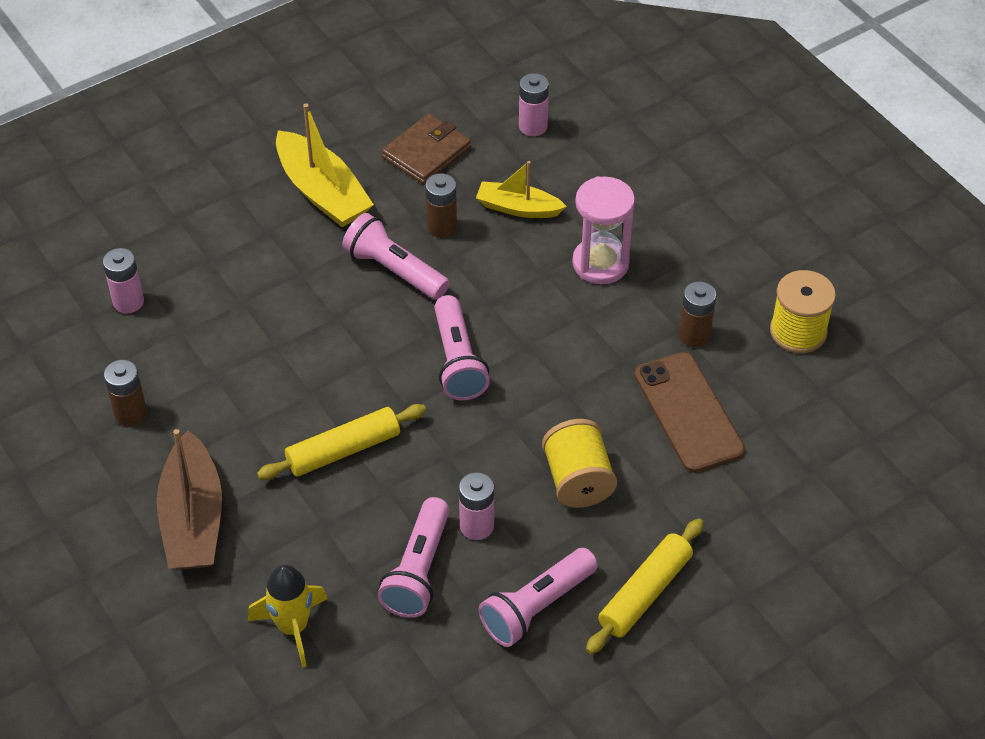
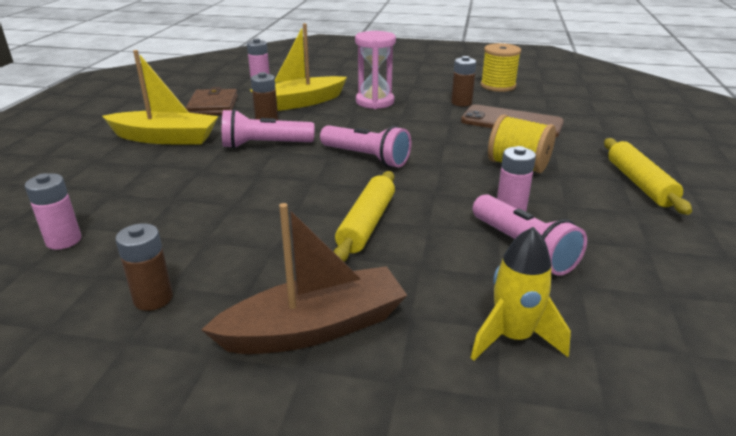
camera: 45 degrees left, 20 degrees down
(193, 519) = (315, 328): brown boat -> brown boat turned 60 degrees counterclockwise
(518, 208) = (299, 103): yellow boat -> yellow boat, size x1.60
(536, 607) = (613, 221): pink flashlight -> none

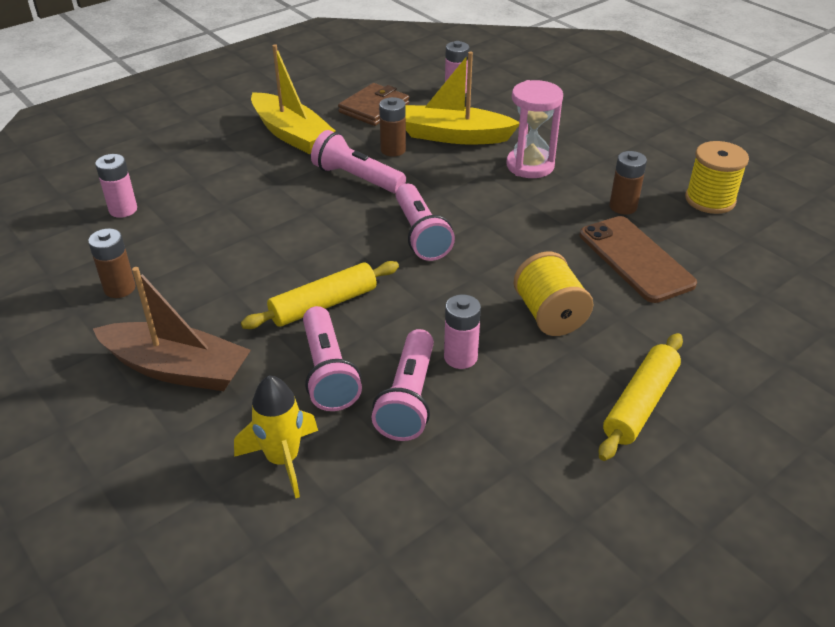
camera: 40 degrees right, 10 degrees up
(443, 262) = (328, 372): none -> pink flashlight

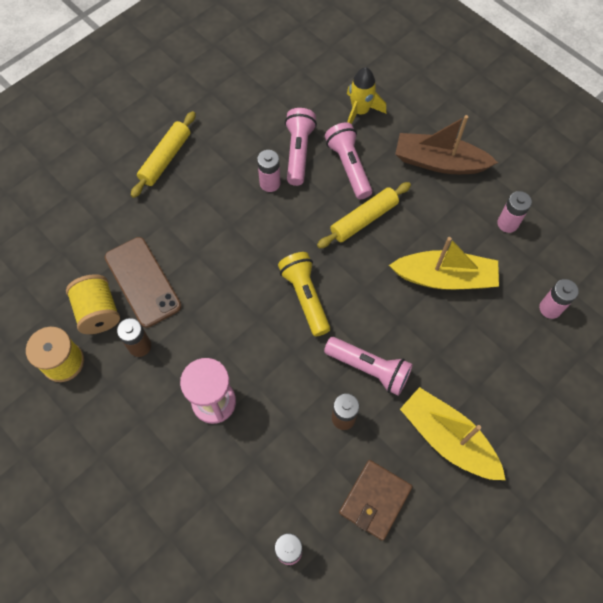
camera: 175 degrees right, 25 degrees up
(119, 288) = (507, 223): brown battery -> pink battery
(421, 234) = (305, 297): pink flashlight -> yellow flashlight
(454, 136) = (286, 449): yellow boat -> yellow boat (444, 277)
(549, 315) = (212, 222): yellow spool -> yellow spool (98, 312)

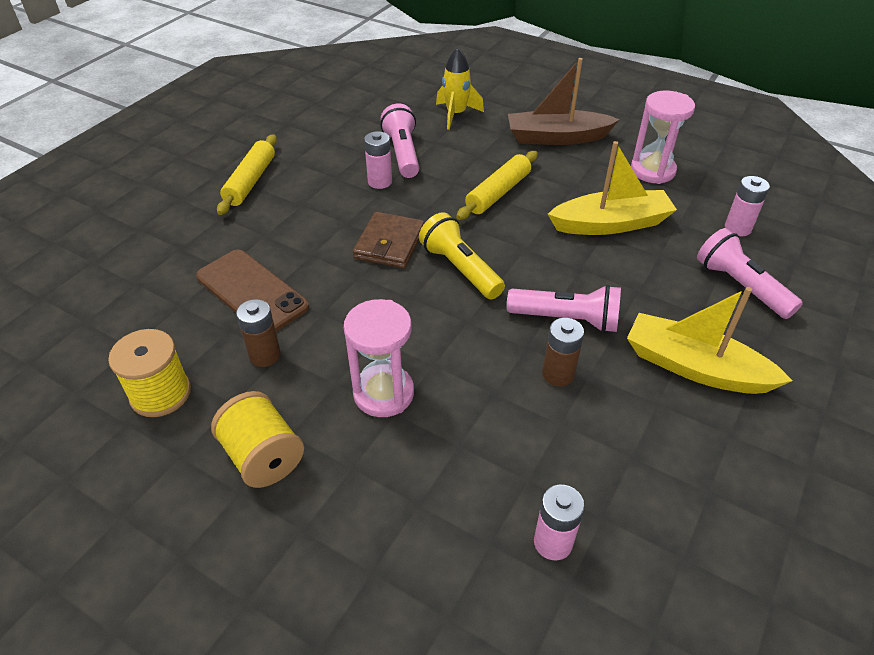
camera: 15 degrees left, 20 degrees down
(98, 312) = (199, 332): yellow spool -> yellow spool (263, 456)
(348, 166) = (462, 155): pink flashlight -> pink flashlight (740, 286)
(375, 500) = (640, 453): brown wallet -> brown wallet (389, 243)
(507, 223) = (652, 171): pink battery -> pink hourglass

